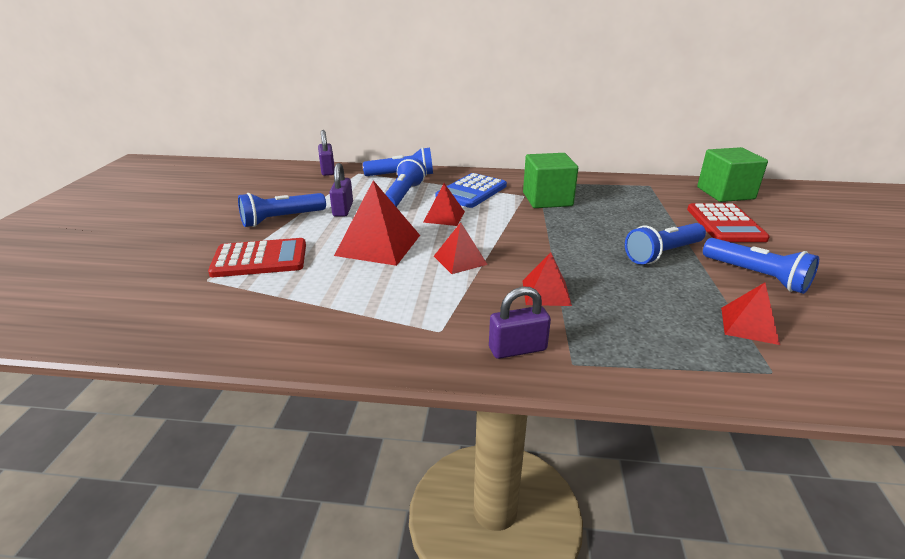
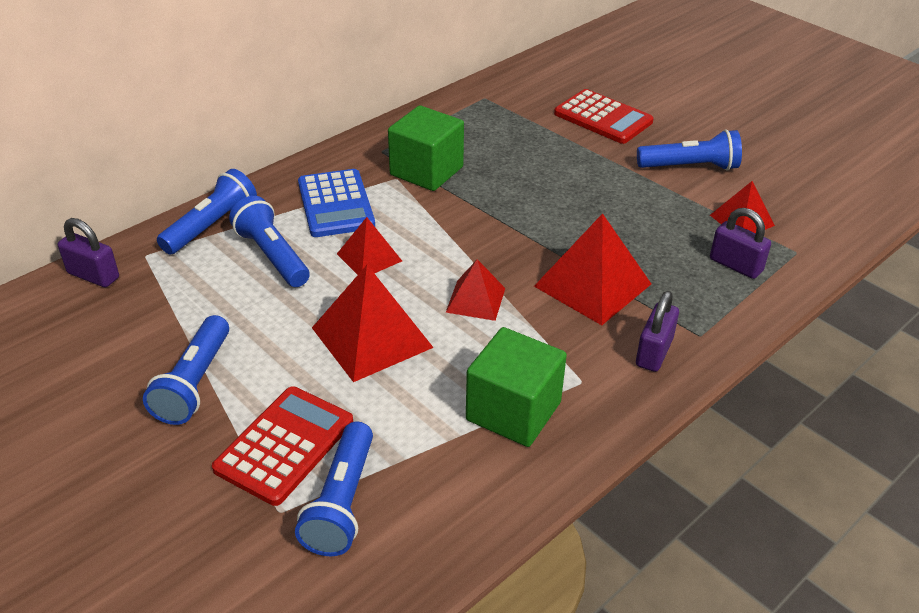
camera: 50 degrees left, 10 degrees up
(343, 209) = (241, 320): purple padlock -> purple padlock (735, 265)
(546, 293) = (592, 285): red pyramid -> red pyramid, size x1.71
(662, 254) = (607, 183): blue flashlight -> blue flashlight (341, 502)
(725, 193) = (555, 75): green cube -> green cube (513, 411)

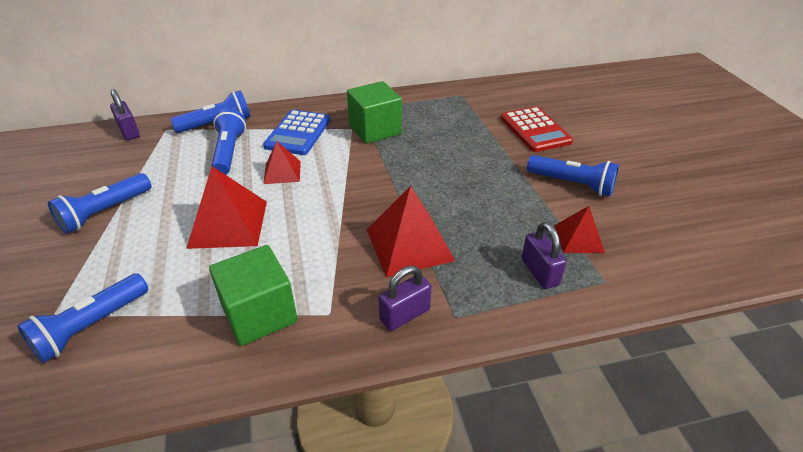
camera: 30 degrees right, 0 degrees up
(285, 445) = (104, 272): red calculator -> none
(476, 300) = (318, 224): red pyramid -> none

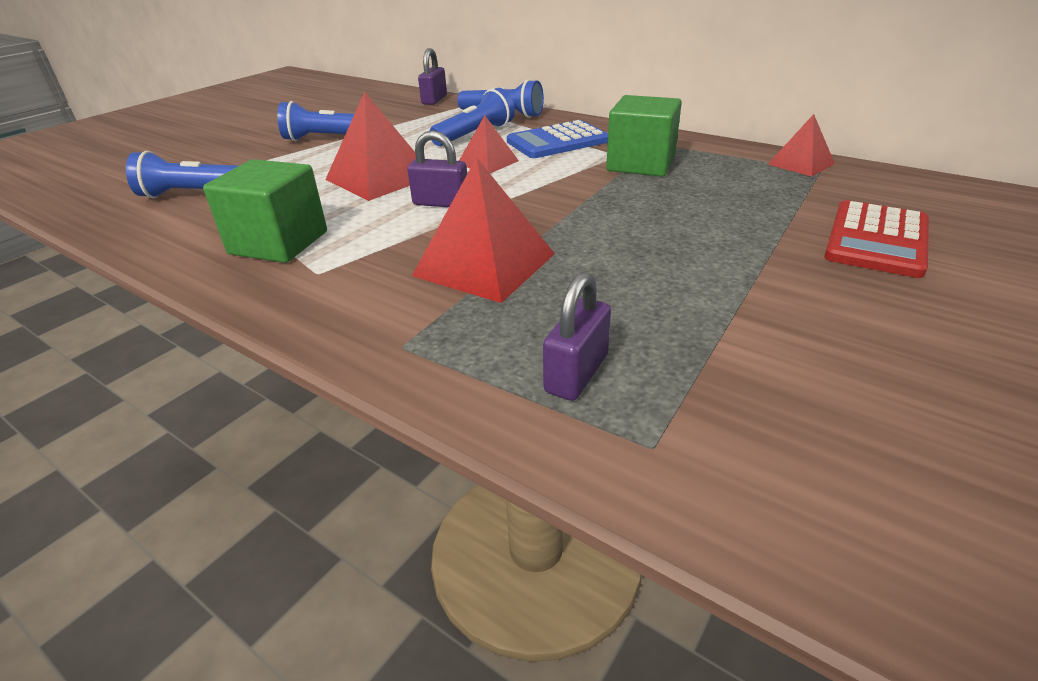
camera: 50 degrees right, 5 degrees down
(405, 314) = (365, 313): purple padlock -> purple padlock (441, 203)
(572, 184) = (824, 318): blue flashlight -> none
(578, 238) = (709, 377): red pyramid -> red pyramid (800, 164)

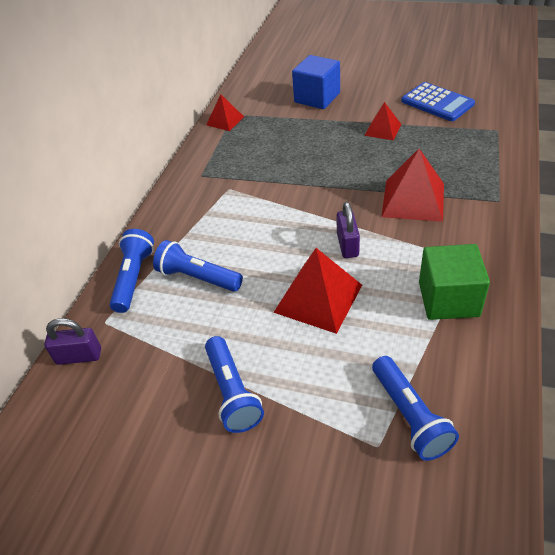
camera: 105 degrees left, 10 degrees up
(488, 162) = (263, 247): red pyramid -> red pyramid (382, 129)
(557, 141) = (206, 223): blue calculator -> blue calculator (437, 103)
(576, 373) = (475, 152): purple padlock -> none
(641, 164) = (244, 175): green cube -> none
(876, 239) = (317, 98): red calculator -> blue cube

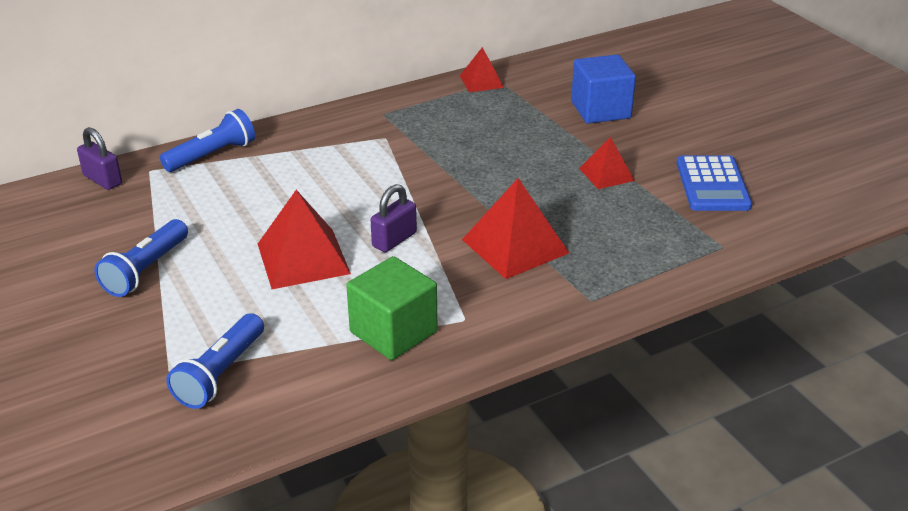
camera: 40 degrees right, 10 degrees down
(198, 277) = (251, 184): blue flashlight -> none

